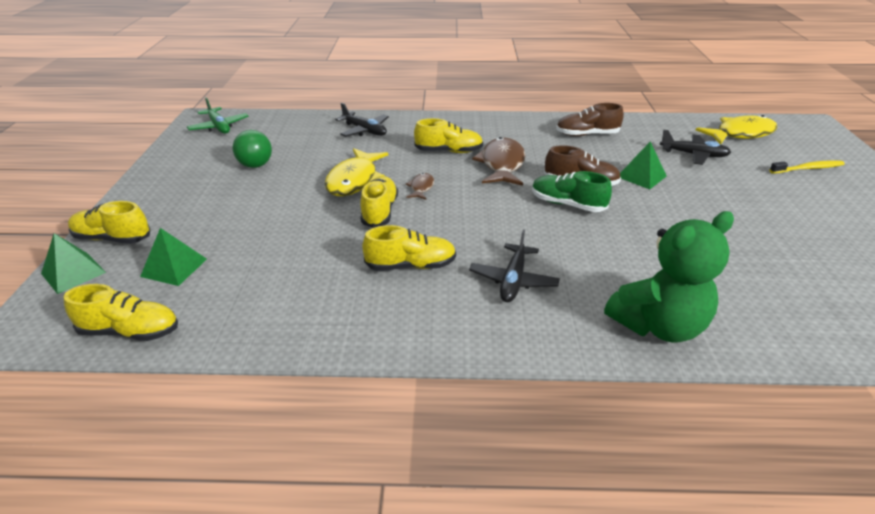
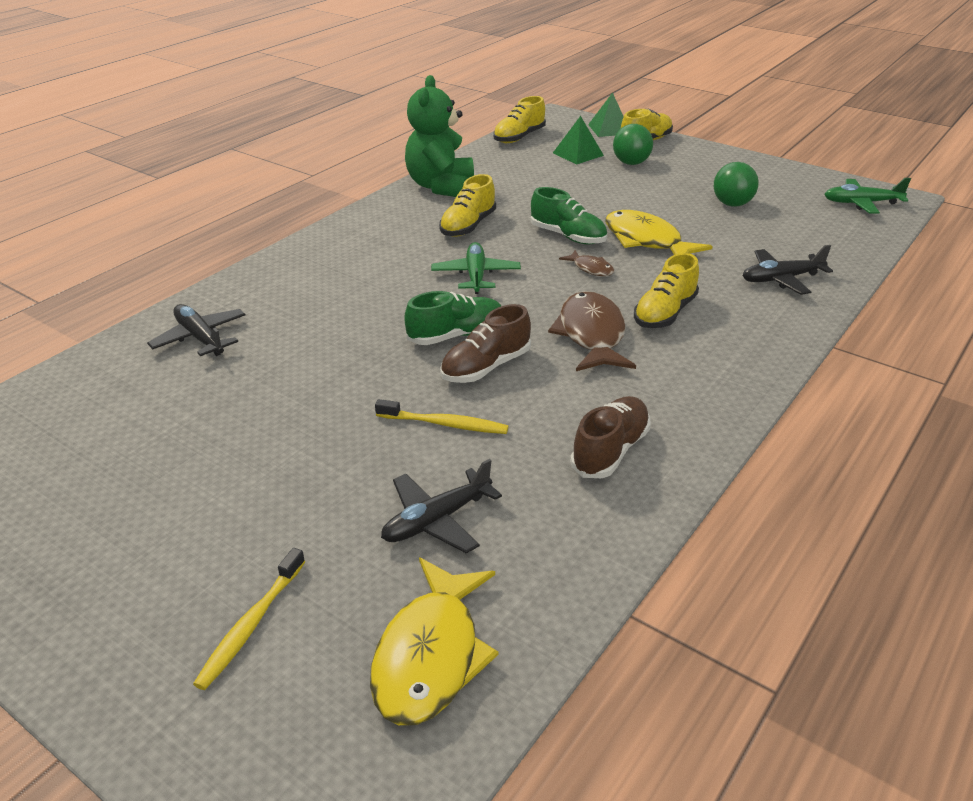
camera: 125 degrees right, 0 degrees up
(186, 229) = (631, 163): none -> green ball
(380, 211) = (568, 236): yellow shoe -> green shoe
(487, 227) = (475, 275): none -> green plane
(502, 164) = (591, 335): brown fish -> brown fish turned 135 degrees counterclockwise
(513, 280) = (390, 257): black plane -> black plane (200, 338)
(641, 176) = (445, 424): green pyramid -> yellow toothbrush
(658, 325) = (257, 290): green teddy bear -> green teddy bear (441, 186)

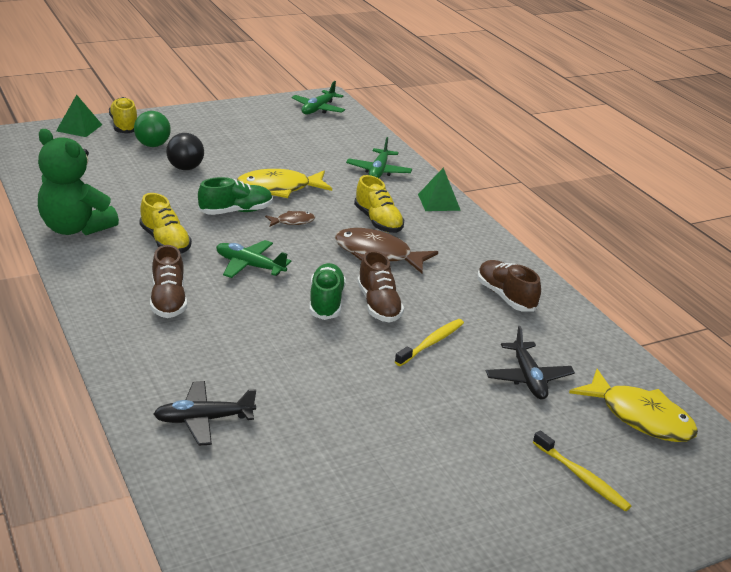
camera: 65 degrees left, 5 degrees down
(371, 260) = (168, 300): none -> brown shoe
(519, 137) = (32, 164): yellow shoe -> none
(578, 154) = (105, 156): green pyramid -> green pyramid (439, 202)
(612, 189) = (185, 168): none -> black ball
(732, 204) = (266, 142): green ball -> none
(781, 279) = (378, 171): black plane -> green plane

